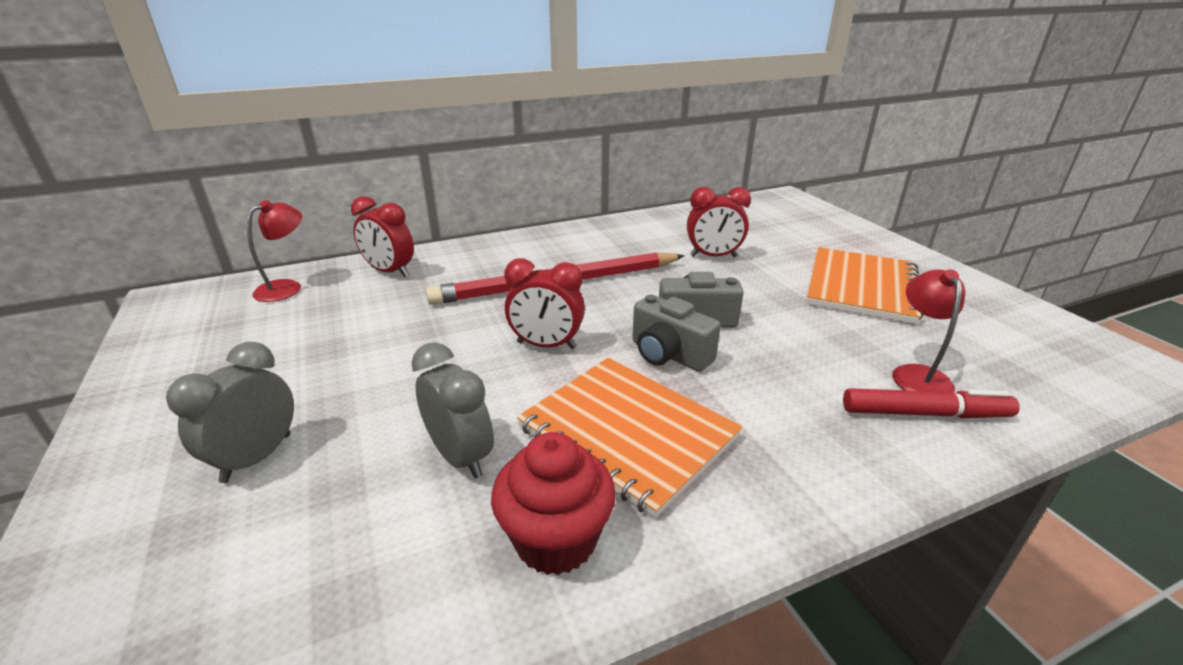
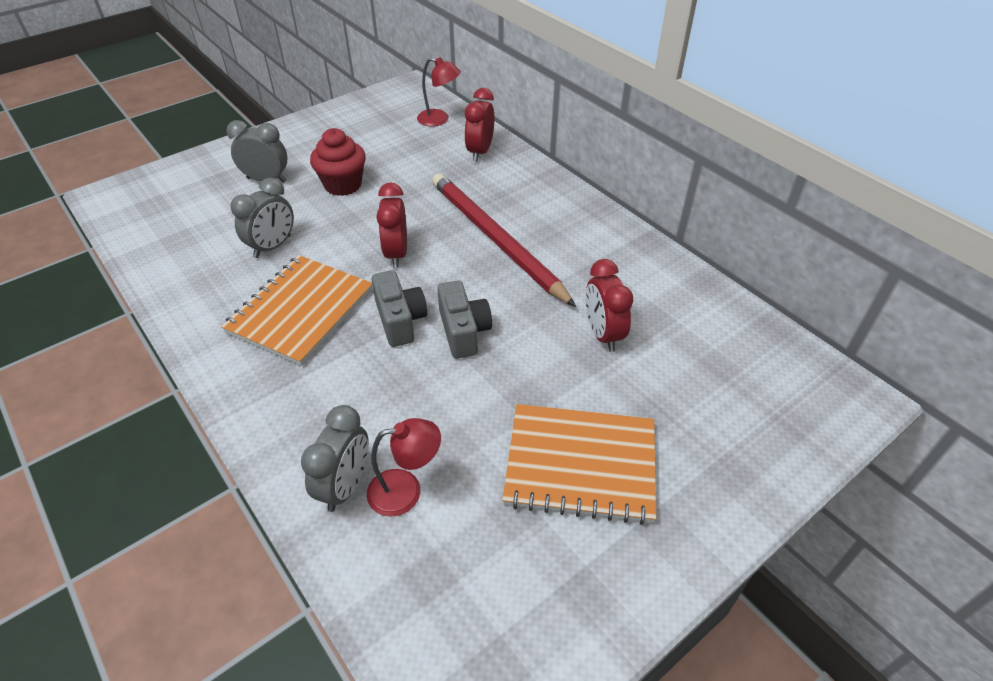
camera: 75 degrees right, 15 degrees up
(556, 540) = (211, 297): red cupcake -> red cupcake (343, 185)
(669, 354) = (400, 320): grey camera -> grey camera turned 135 degrees clockwise
(924, 413) = (345, 486): red marker -> grey clock

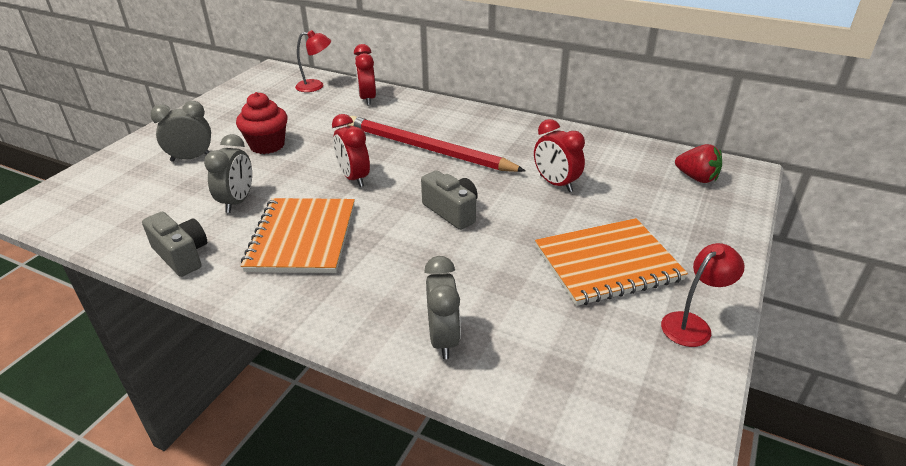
camera: 25 degrees left, 10 degrees down
(400, 320) = (394, 219): grey camera -> grey camera (181, 255)
(406, 490) = (494, 324): red lamp -> red lamp (692, 324)
(784, 386) = (696, 178): none -> red strawberry

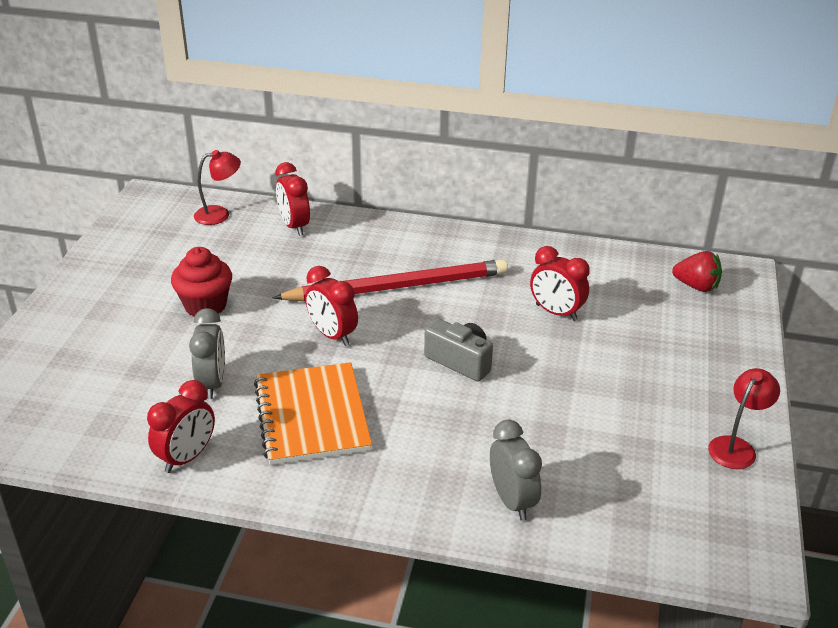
camera: 15 degrees left, 0 degrees up
(181, 255) = (187, 457): grey camera -> red clock
(191, 158) = (121, 335): grey clock -> none
(427, 149) = (398, 287): red pencil -> red pencil turned 150 degrees clockwise
(607, 263) = (639, 397): orange notebook -> none

